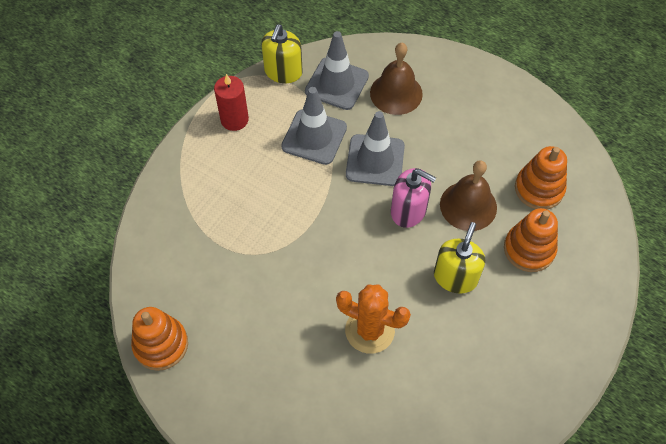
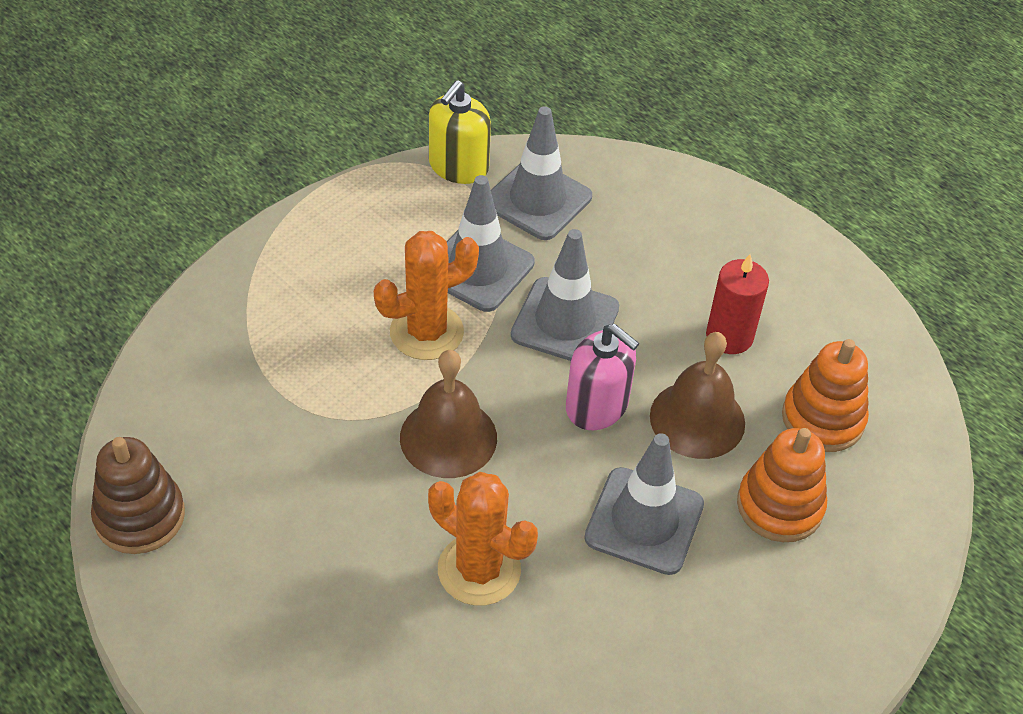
camera: 10 degrees right, 10 degrees down
(161, 344) = (140, 516): orange stacking toy -> brown stacking toy
(234, 119) = (360, 219): red candle -> red candle (729, 336)
(296, 186) = (426, 332): none -> orange cactus
(396, 93) = (628, 232): brown bell -> brown bell (448, 437)
(455, 277) = (644, 521): yellow soap dispenser -> grey traffic cone

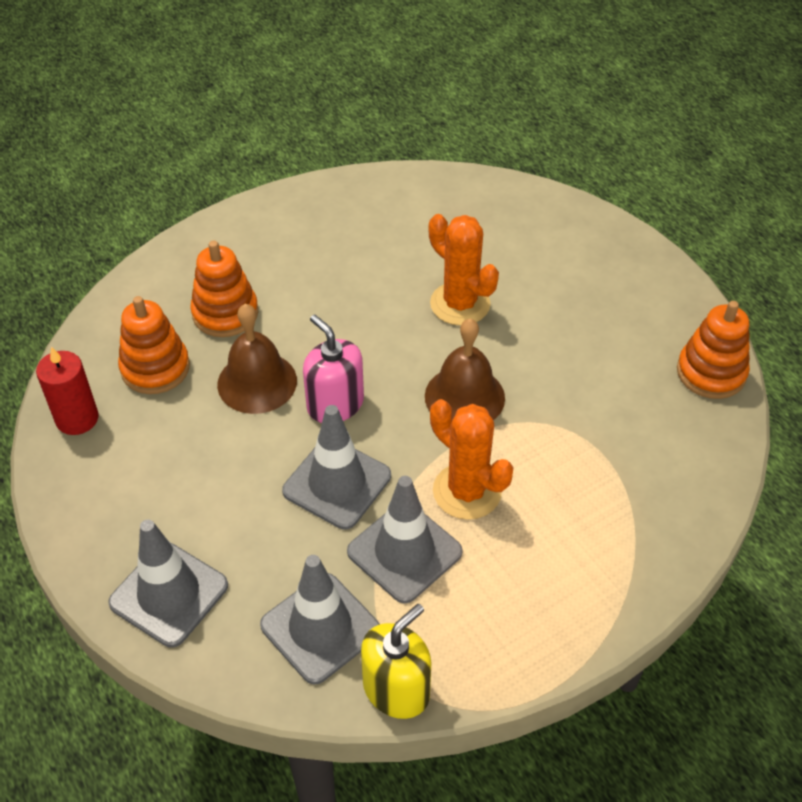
camera: 165 degrees left, 0 degrees up
(140, 516) = (711, 372): brown stacking toy -> orange stacking toy
(426, 332) = (467, 491): orange cactus -> orange cactus turned 60 degrees clockwise
(644, 521) = (330, 317): grey traffic cone -> grey traffic cone (169, 594)
(729, 336) = (194, 447): red candle -> red candle (77, 418)

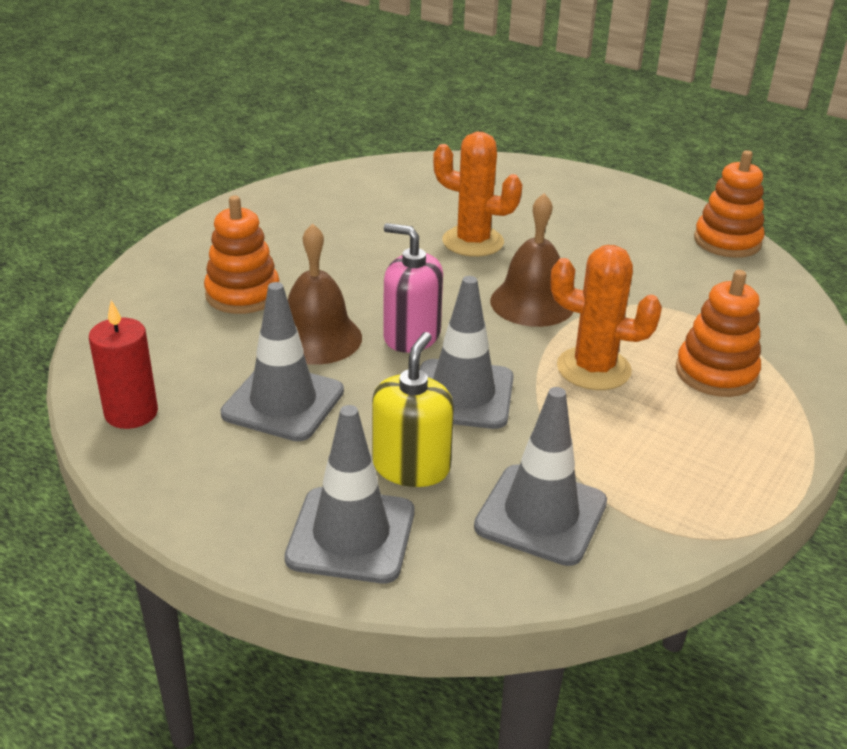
camera: 25 degrees left, 15 degrees down
(155, 368) = (195, 352): orange stacking toy -> orange stacking toy (716, 373)
(396, 689) = (661, 542): yellow soap dispenser -> yellow soap dispenser (411, 467)
(404, 552) = (574, 429): grey traffic cone -> grey traffic cone (283, 402)

